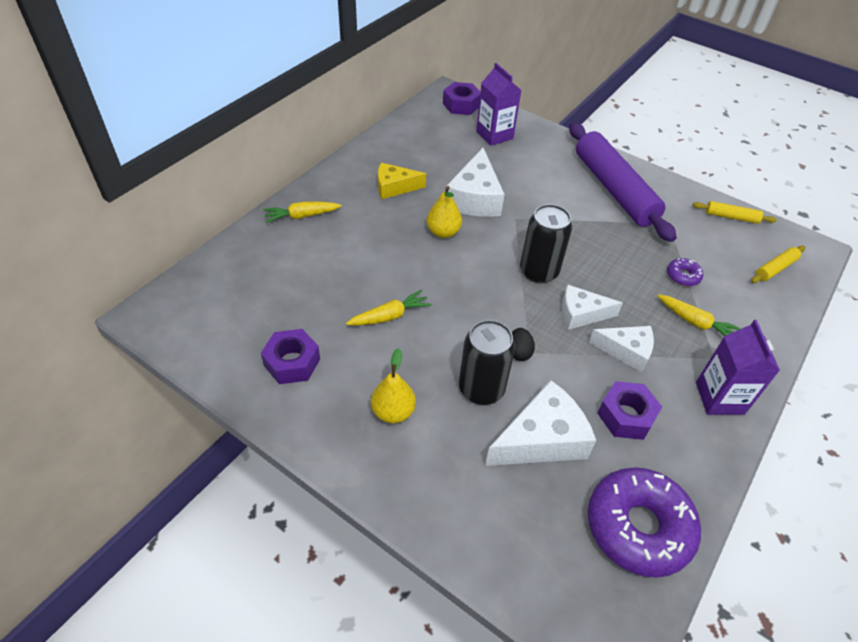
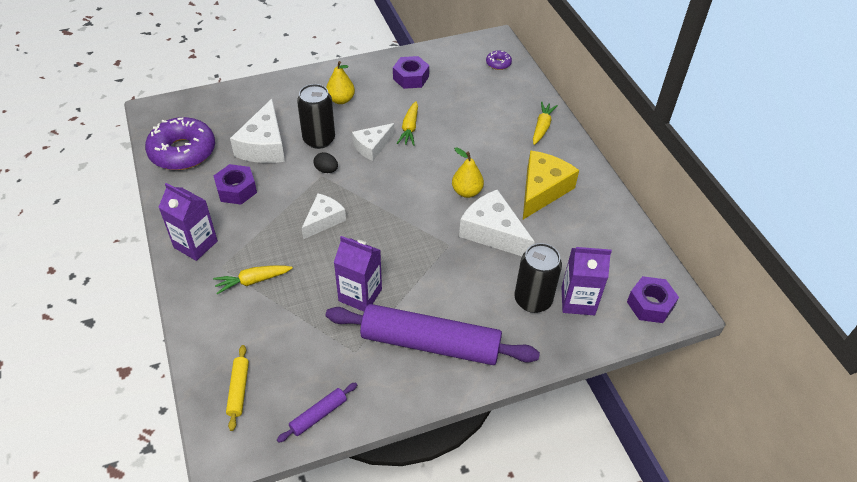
camera: 125 degrees right, 0 degrees up
(394, 187) = (542, 190): yellow cheese -> yellow cheese, size x1.56
(539, 271) = (381, 222): black can -> black can (533, 300)
(623, 245) = (360, 295): none -> purple carton
(626, 351) = (274, 223): white cheese -> white cheese (372, 146)
(683, 276) = (296, 310): purple donut -> purple donut (498, 63)
(731, 217) = (318, 415): yellow rolling pin -> purple rolling pin

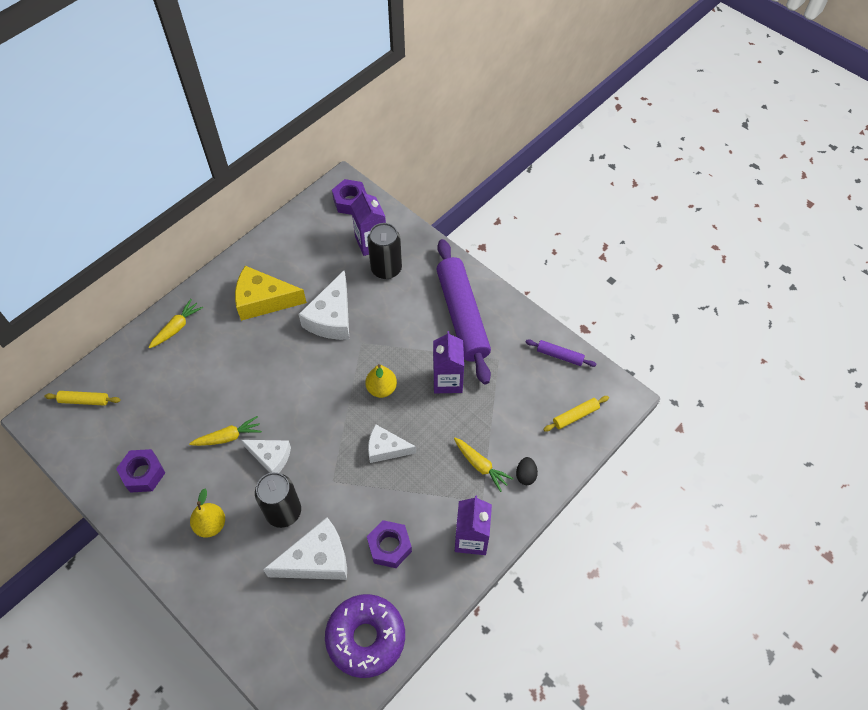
camera: 115 degrees left, 10 degrees up
(326, 170) = (323, 481): black egg -> black egg (525, 475)
(466, 192) = (293, 354): yellow pear -> yellow pear (381, 388)
(498, 63) = (84, 401): purple donut -> yellow rolling pin
(542, 127) = (177, 327): yellow carrot -> yellow carrot turned 135 degrees clockwise

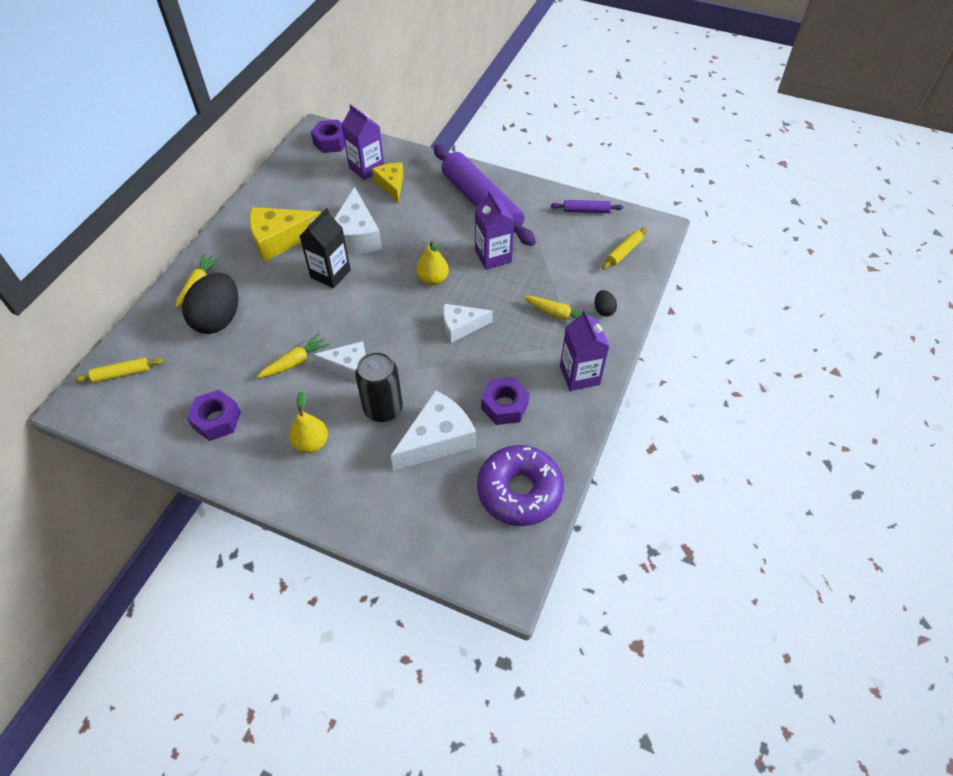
camera: 20 degrees left, 5 degrees down
(180, 370) = (218, 319): none -> black egg
(293, 352) = (330, 274): none -> black carton
(386, 269) = (391, 185): black can -> yellow cheese

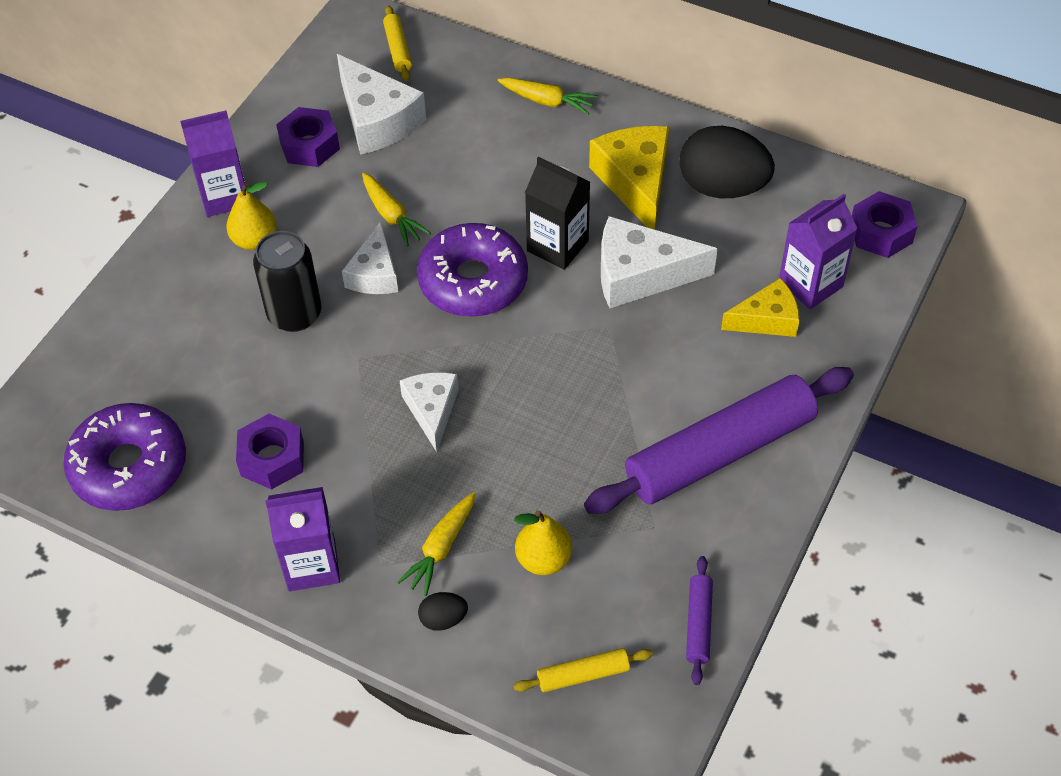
camera: 95 degrees right, 0 degrees up
(218, 319) = (479, 129): black egg -> black egg (722, 187)
(357, 313) = (473, 281): none -> purple donut
(433, 279) = (535, 375): yellow pear -> yellow pear (543, 559)
(437, 439) = (232, 375): white cheese -> white cheese (377, 119)
(493, 256) = (583, 462): purple carton -> purple carton (224, 196)
(624, 252) = (583, 674): yellow rolling pin -> yellow rolling pin turned 60 degrees counterclockwise

